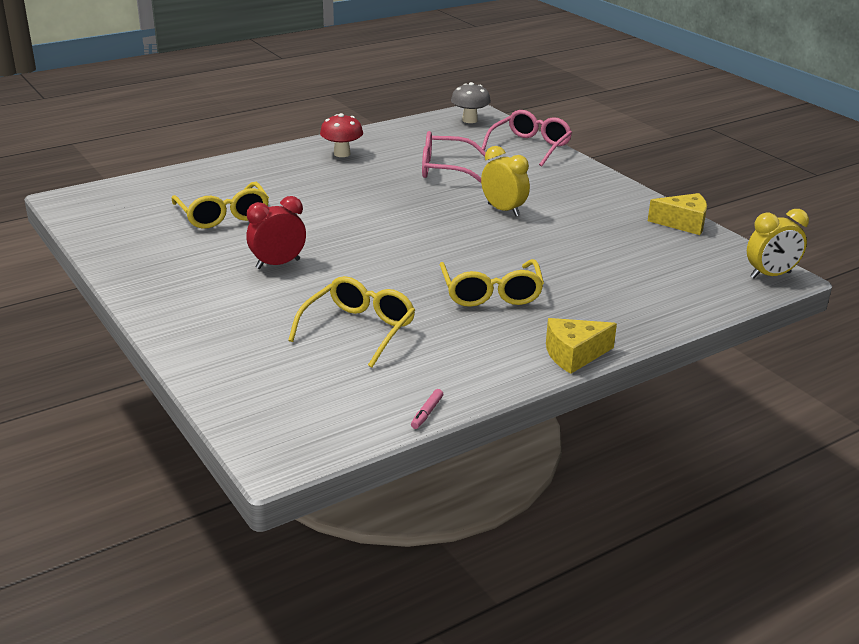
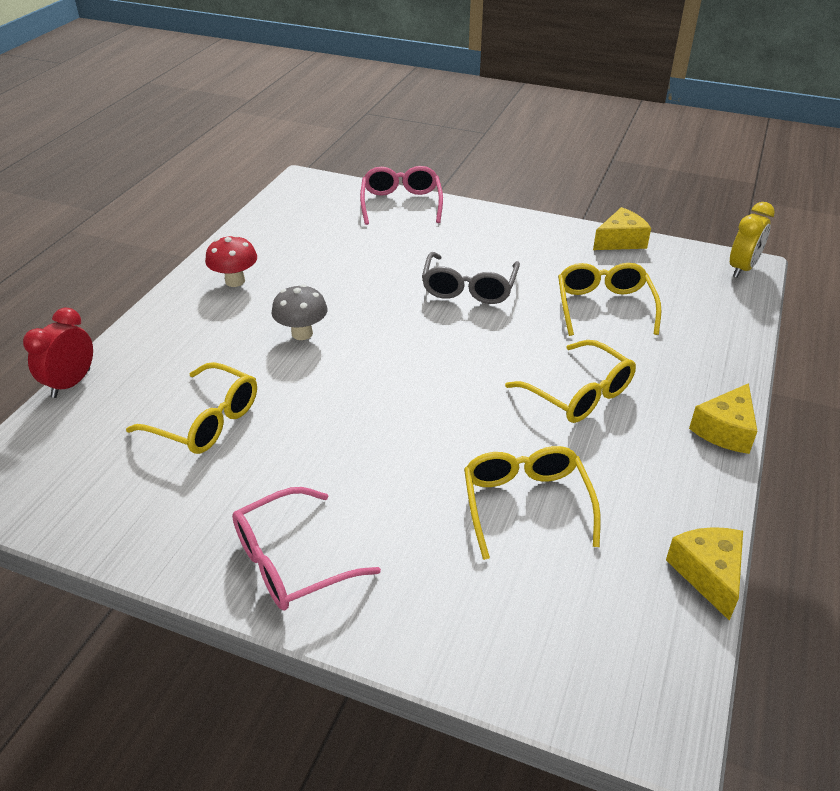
camera: 35 degrees left, 10 degrees up
(278, 264) = (345, 460): red clock -> red clock (71, 383)
(427, 413) = (708, 574): pink marker -> yellow cheese
(445, 169) = (358, 260): pink glasses -> pink glasses (290, 562)
(469, 120) = (310, 191): grey mushroom -> grey mushroom (302, 333)
(503, 210) = (469, 288): yellow clock -> grey glasses
(597, 255) = (604, 306): none -> yellow glasses

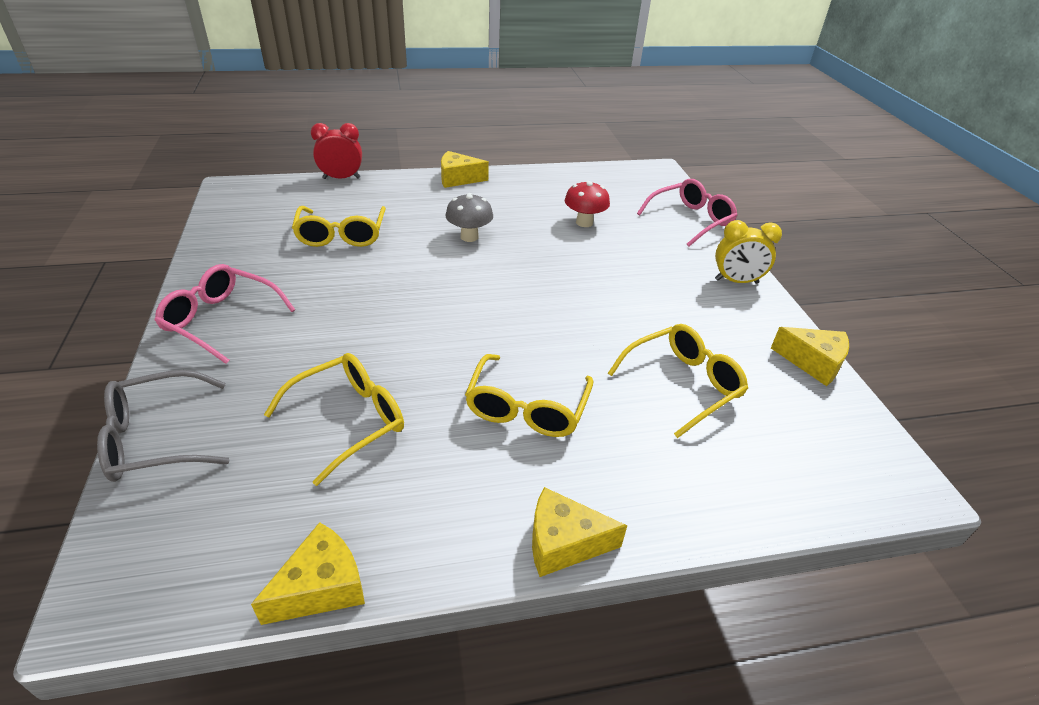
camera: 55 degrees right, 0 degrees up
(178, 299) = (458, 179): none -> yellow cheese
(235, 281) = (501, 190): red mushroom -> red mushroom (584, 222)
(469, 288) = (614, 293): grey glasses -> grey glasses (156, 438)
(742, 268) = (895, 479): yellow clock -> yellow clock (736, 281)

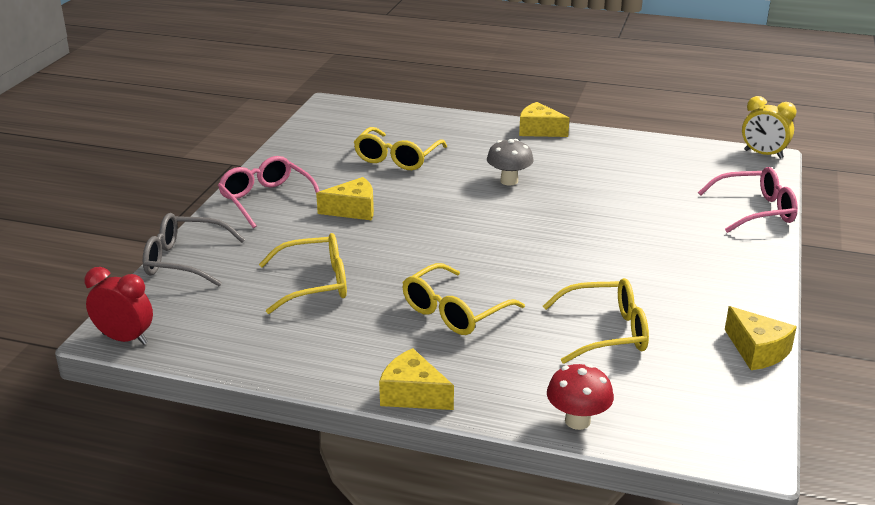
camera: 30 degrees right, 10 degrees down
(321, 587) = (236, 365): yellow cheese -> yellow cheese (353, 210)
(341, 178) = (429, 112): red clock -> red clock (125, 339)
(584, 222) = (634, 191): red mushroom -> red mushroom (577, 421)
(736, 281) = (748, 271): yellow clock -> yellow clock (763, 154)

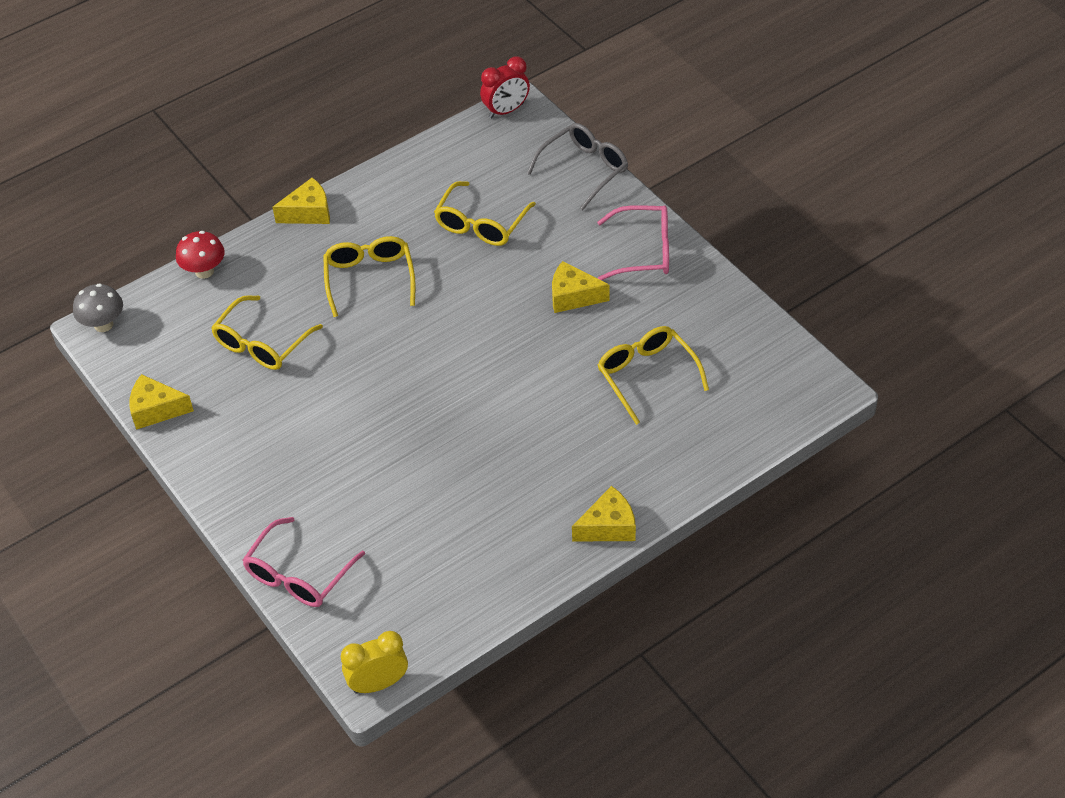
camera: 130 degrees right, 20 degrees up
(353, 210) = (573, 296): yellow cheese -> yellow cheese turned 75 degrees clockwise
(509, 181) = (525, 430): grey mushroom -> grey mushroom (103, 324)

